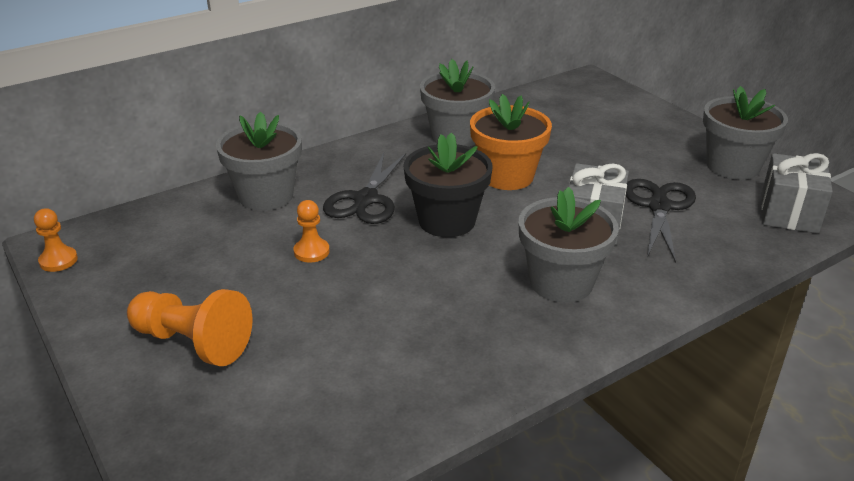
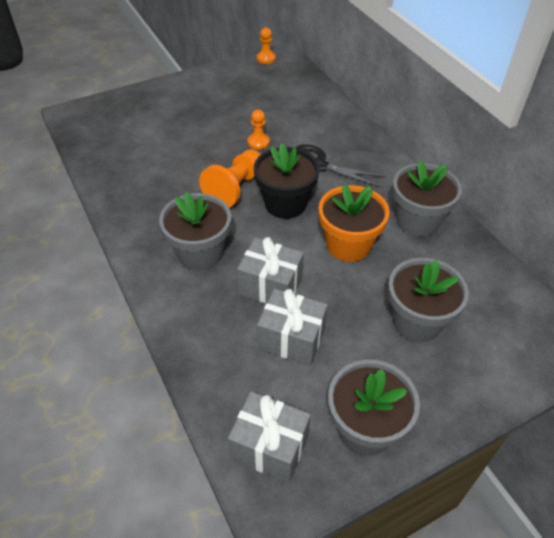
camera: 95 degrees right, 15 degrees up
(193, 343) = (185, 104): orange pawn -> orange pawn (235, 188)
(266, 195) = (326, 123): grey flower pot -> grey flower pot (417, 321)
(659, 207) = (291, 339): black scissors -> grey gift

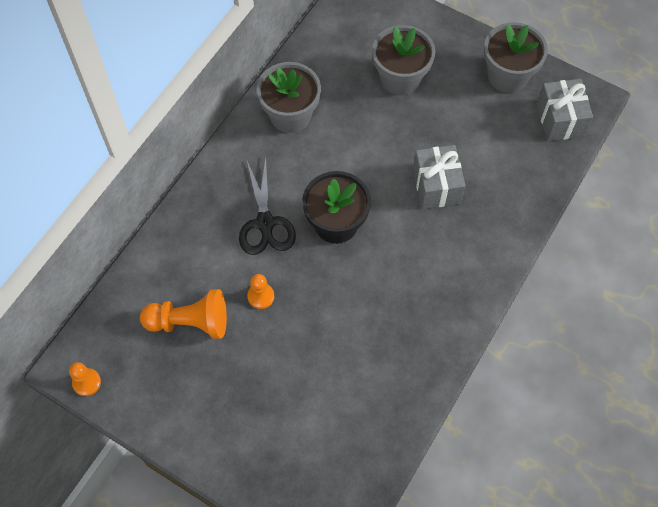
camera: 120 degrees left, 15 degrees up
(200, 253) = (440, 257): grey flower pot -> none
(235, 188) = (343, 277): orange pawn -> orange pawn (190, 322)
(291, 339) = (473, 147): grey gift -> none
(348, 245) = (353, 153): orange flower pot -> none

